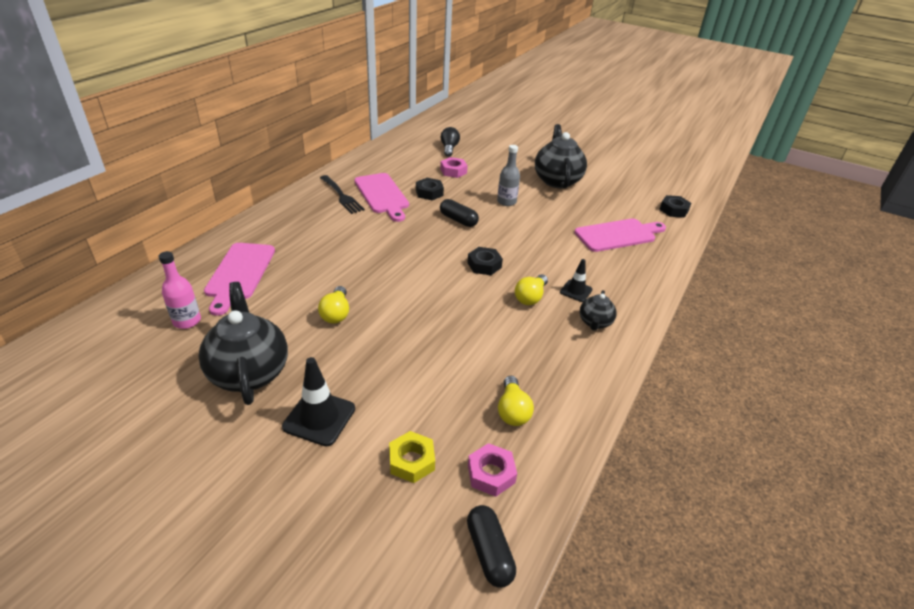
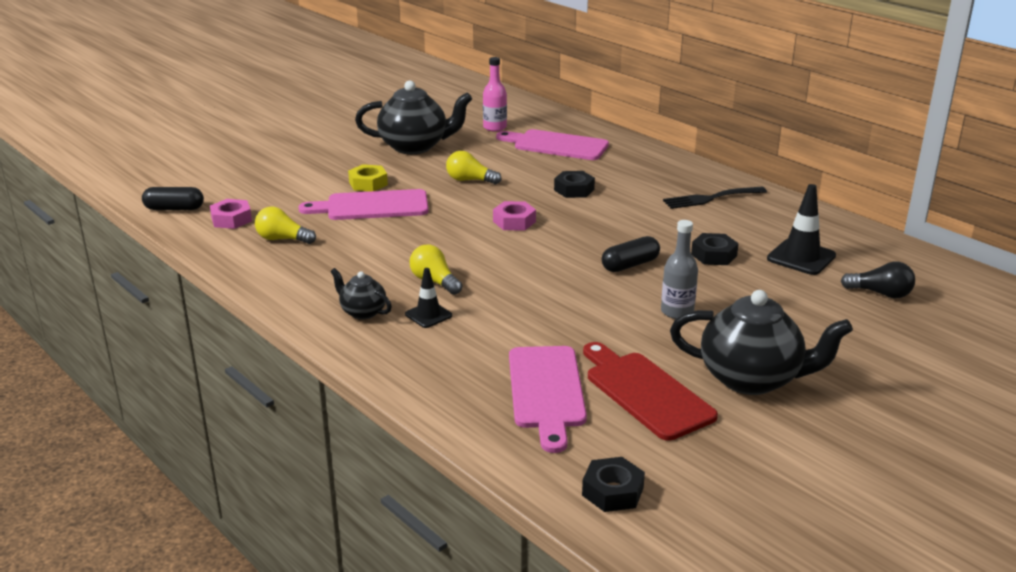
camera: 110 degrees right, 10 degrees down
(319, 417) = (345, 167): black traffic cone -> black traffic cone (801, 257)
(382, 195) = (710, 223): pink cutting board -> pink cutting board (372, 206)
(411, 461) = (273, 193): yellow nut -> yellow nut (368, 183)
(453, 171) = (788, 284): pink nut -> pink nut (514, 221)
(484, 265) = (514, 265): black nut -> black nut (574, 190)
(593, 207) = (645, 392): none -> red cutting board

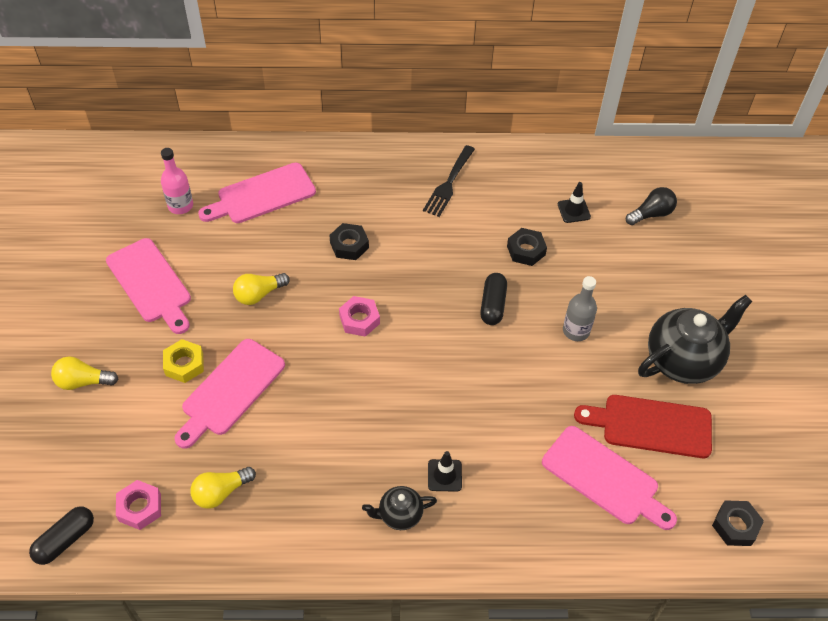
camera: 50 degrees left, 25 degrees up
(414, 147) = (151, 283): black teapot -> pink cutting board
(434, 282) = (400, 437): yellow light bulb -> yellow light bulb (83, 381)
(801, 257) = (573, 210): black traffic cone -> black traffic cone, size x0.61

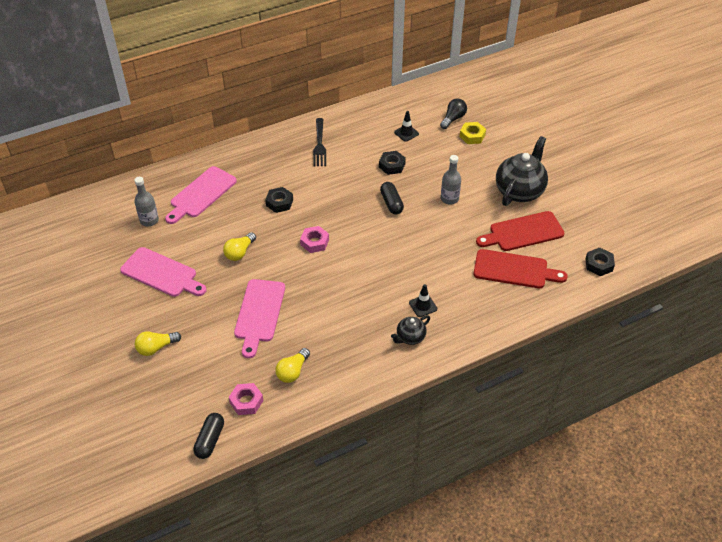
camera: 25 degrees left, 5 degrees down
(180, 206) = (149, 220): pink bottle -> grey bottle
(184, 364) = (218, 311): yellow nut -> yellow nut (472, 136)
(604, 478) = (514, 270): pink cutting board -> red cutting board

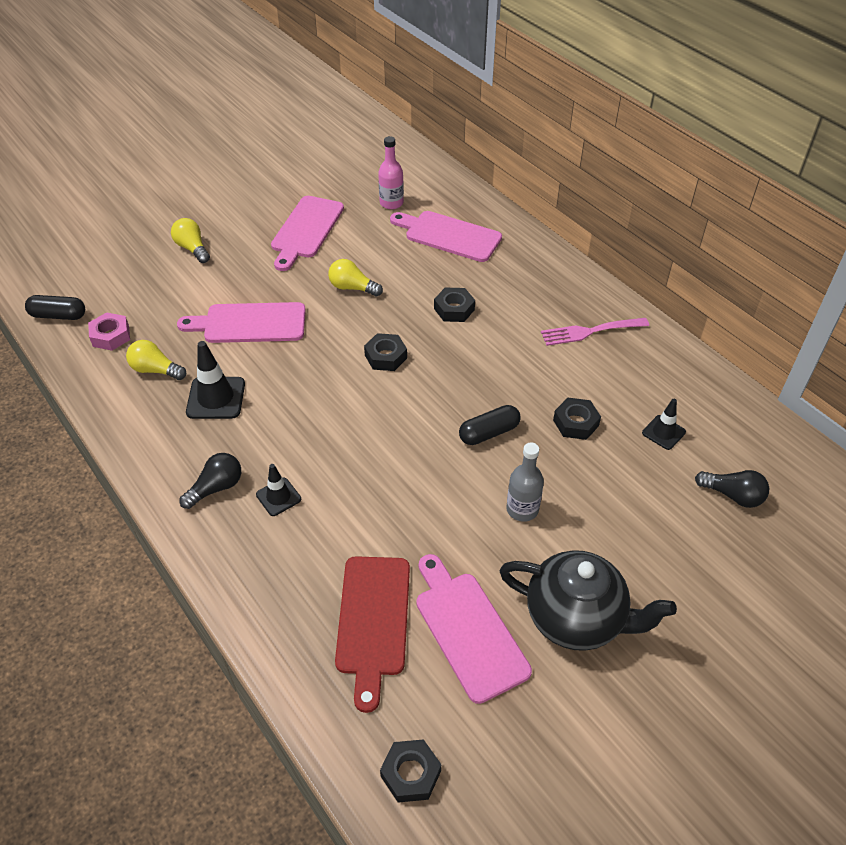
camera: 80 degrees right, 0 degrees up
(149, 220) = (391, 203): grey bottle -> pink bottle
(314, 242) = (386, 356): pink nut -> black nut
(319, 144) = (590, 331): black fork -> pink fork
(330, 336) = (216, 398): none -> black traffic cone
(410, 337) = (216, 488): black teapot -> black light bulb
(472, 136) = (699, 529): yellow nut -> none
(523, 232) = (468, 630): red cutting board -> pink cutting board

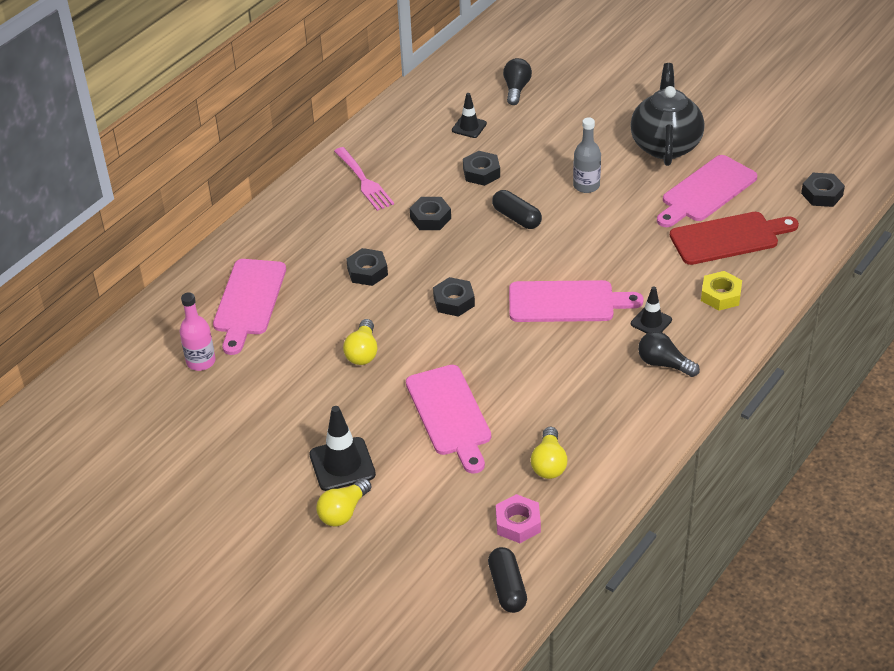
camera: 105 degrees left, 5 degrees down
(216, 398) = (563, 402): black traffic cone -> black traffic cone (342, 464)
(283, 575) = (721, 295): none -> yellow nut
(306, 230) = (275, 420): pink cutting board -> pink cutting board (567, 302)
(514, 367) = (430, 218): none -> black nut

